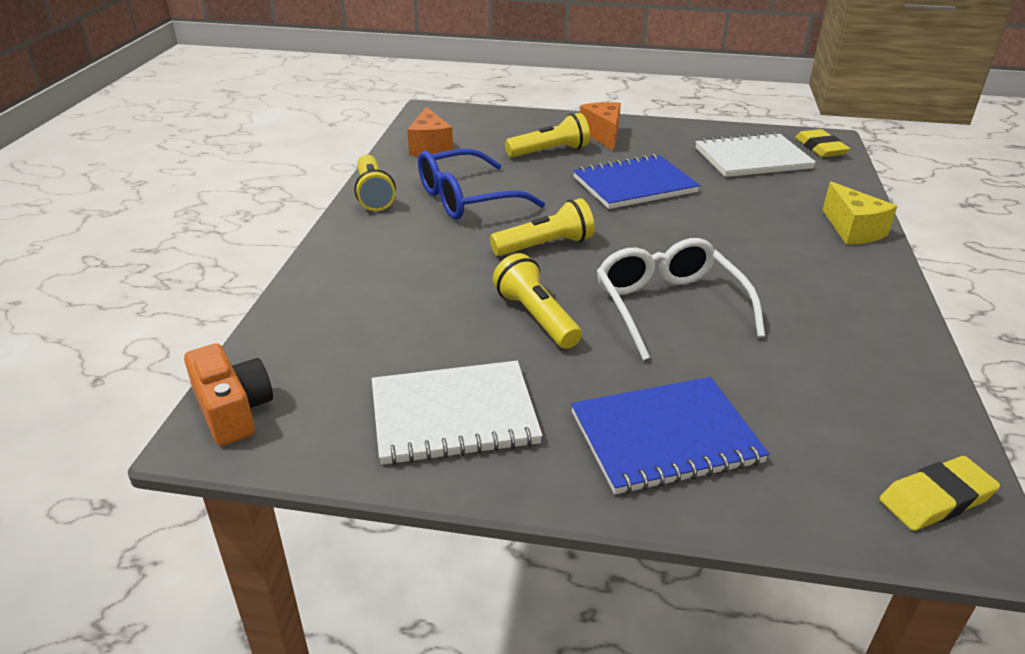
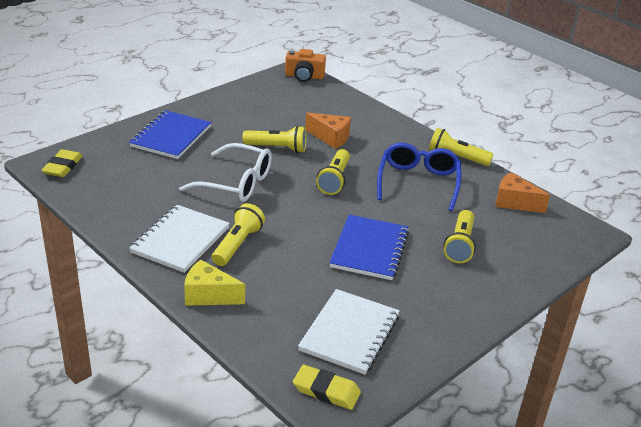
camera: 125 degrees right, 0 degrees up
(454, 415) = (244, 107): white notebook -> white notebook (180, 240)
(603, 135) = (468, 286): orange cheese -> orange cheese (331, 138)
(764, 250) = (237, 244): none -> yellow flashlight

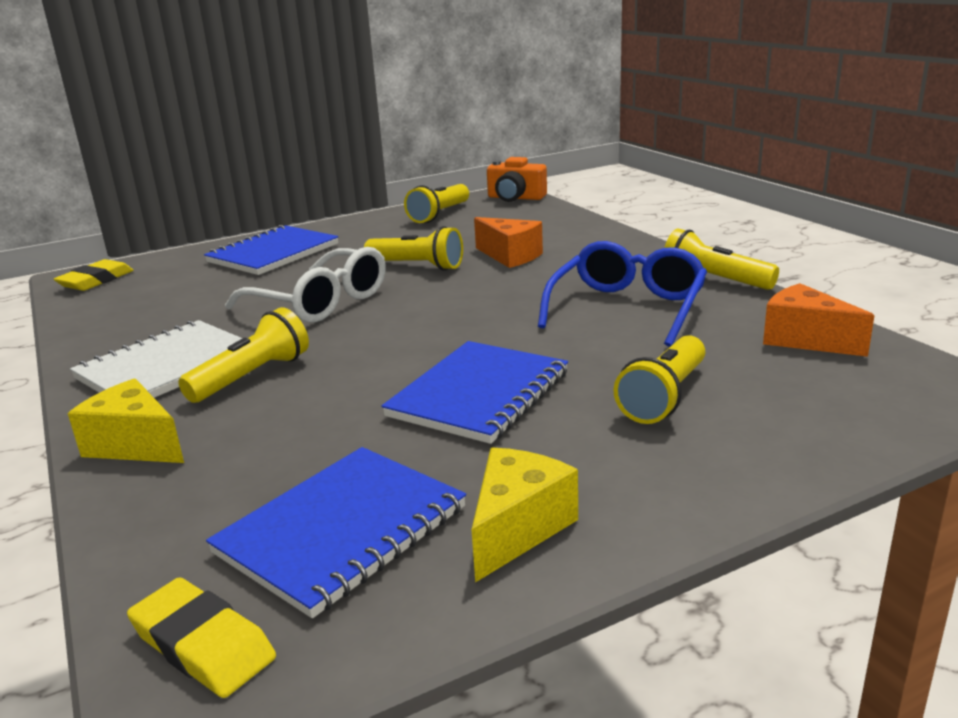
camera: 20 degrees right, 10 degrees down
(334, 180) = (481, 302): yellow flashlight -> yellow flashlight (439, 215)
(349, 333) = (341, 530): white notebook -> blue notebook
(426, 324) = (518, 528): none -> yellow cheese

